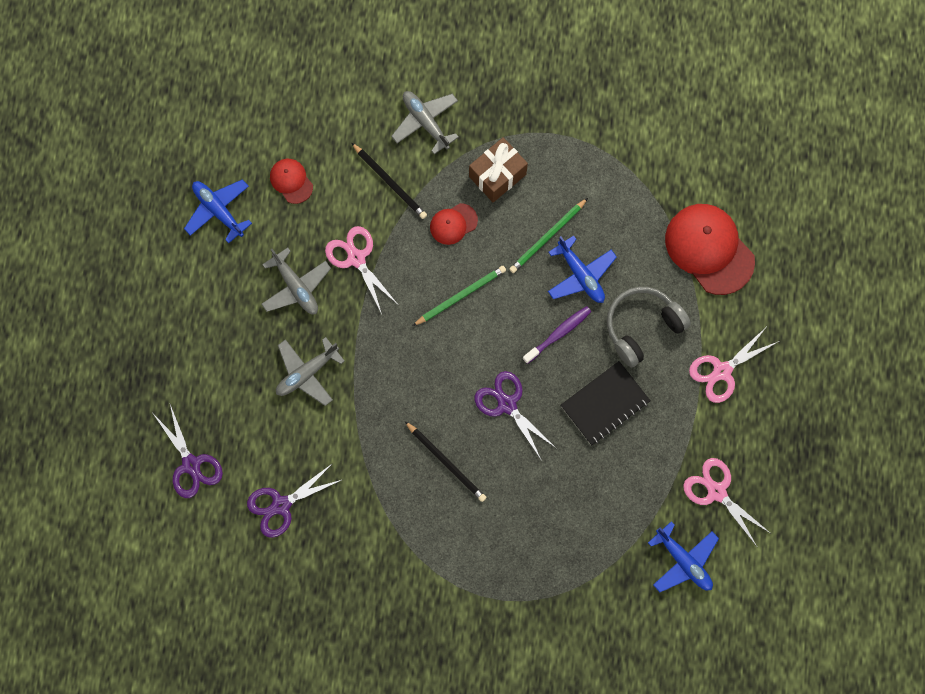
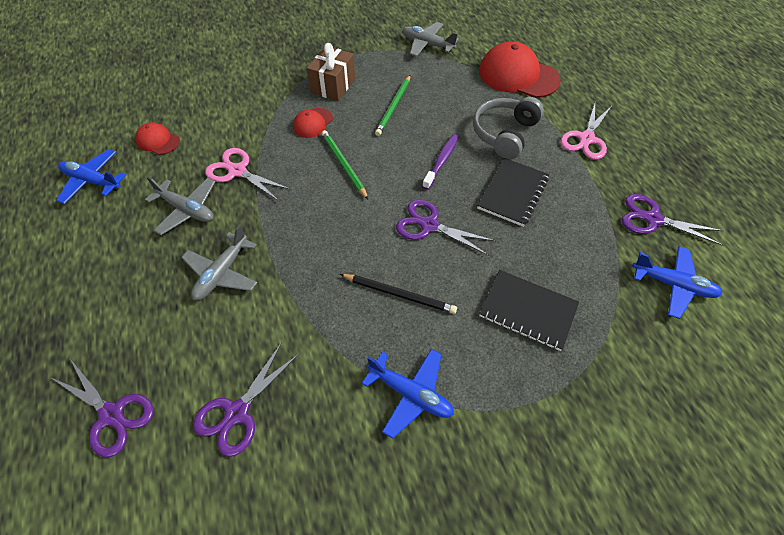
camera: 25 degrees left, 20 degrees down
(390, 182) = (246, 115): black pencil -> none
(425, 122) = (260, 75): grey plane -> grey plane (427, 45)
(461, 296) = (343, 165): green pencil -> green pencil turned 60 degrees counterclockwise
(544, 526) = (527, 310): none -> black notebook
(580, 275) = (434, 120): blue plane -> blue plane (411, 394)
(716, 492) = (652, 219): pink scissors -> purple scissors

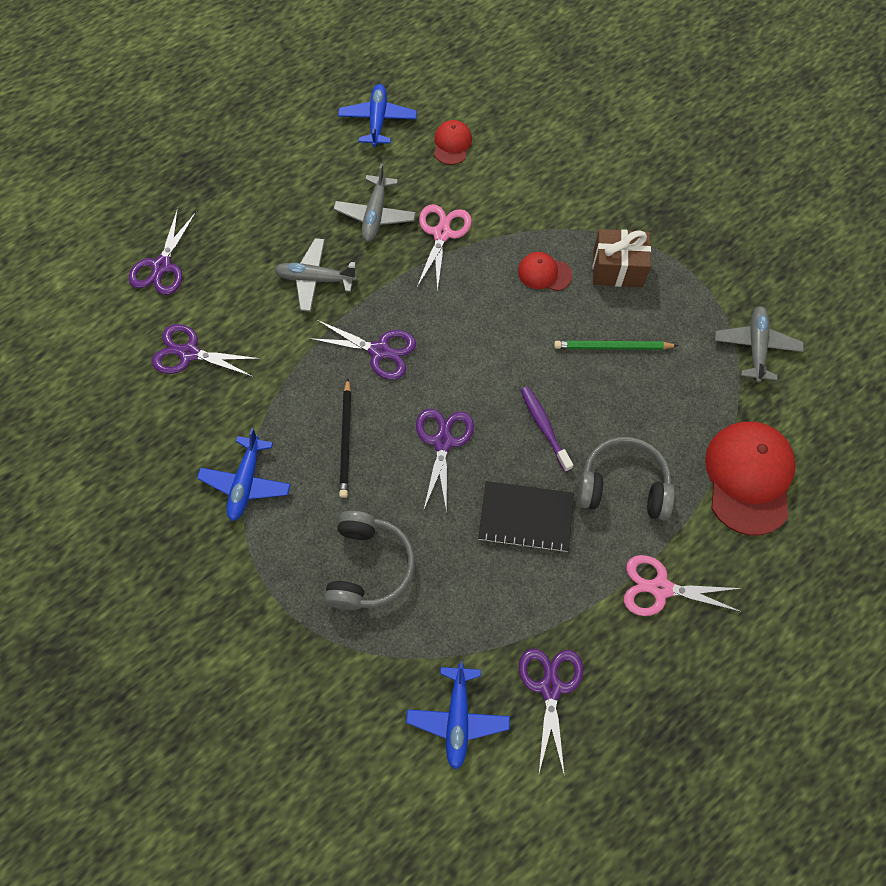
camera: 70 degrees right, 10 degrees up
(324, 244) = (379, 351): none -> purple scissors
(343, 165) = (494, 328): green pencil -> none
(441, 161) = (544, 427): purple toothbrush -> purple toothbrush turned 120 degrees counterclockwise
(527, 310) = (369, 567): black notebook -> grey headphones

